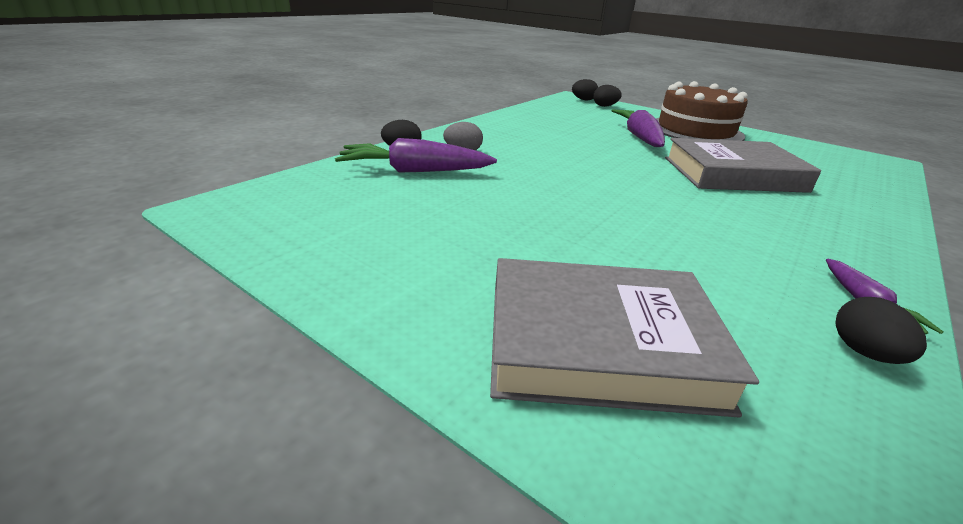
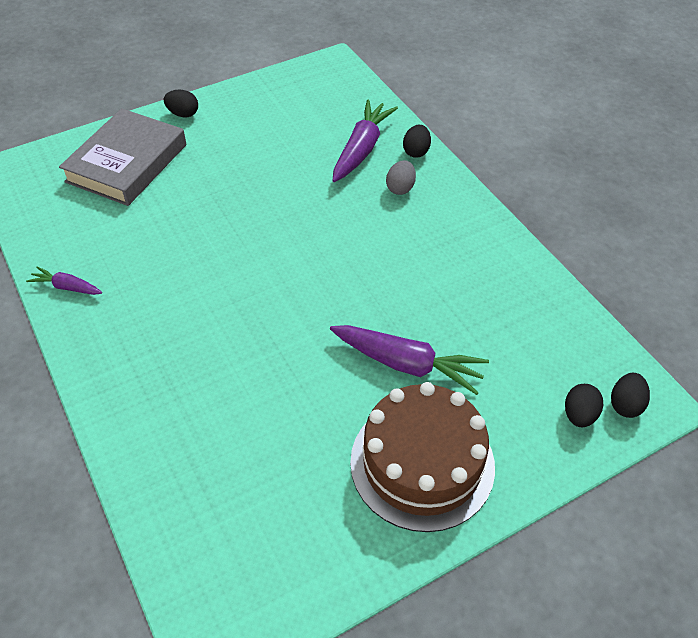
camera: 115 degrees right, 20 degrees up
(733, 174) = (261, 377): grey book -> none
(864, 352) = (50, 250): black egg -> black egg (183, 114)

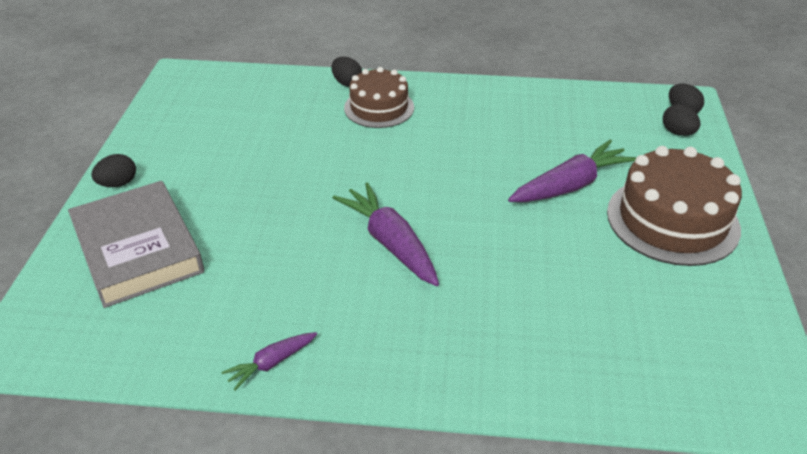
camera: 55 degrees left, 10 degrees down
(362, 149) = (309, 106): purple carrot -> purple carrot (390, 243)
(400, 188) = (379, 107): grey egg -> brown cake

